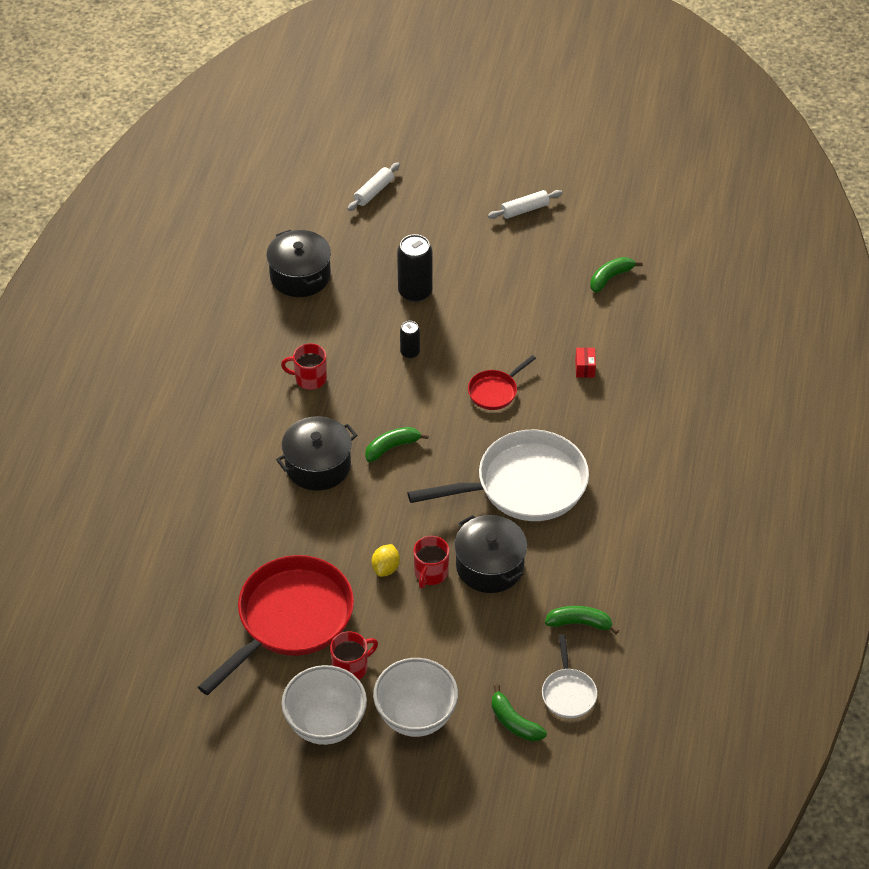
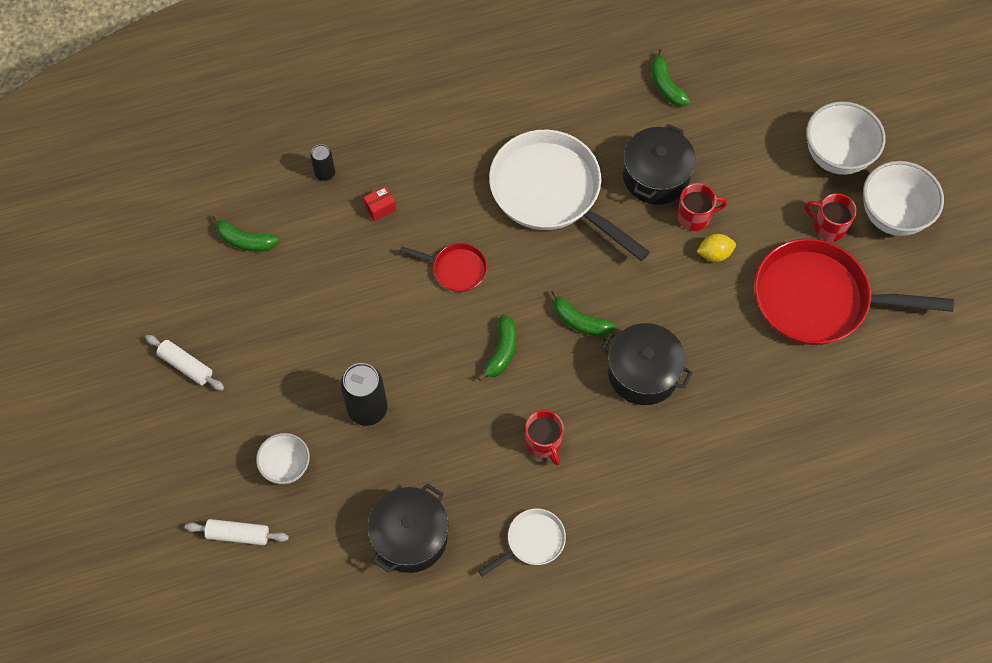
camera: 120 degrees left, 15 degrees up
(404, 233) = (286, 467): none -> white bowl
(410, 352) = (453, 369): black can -> black can (325, 173)
(514, 722) = (790, 87): green banana -> green banana (502, 351)
(568, 693) = (736, 64): white pan -> white pan (532, 541)

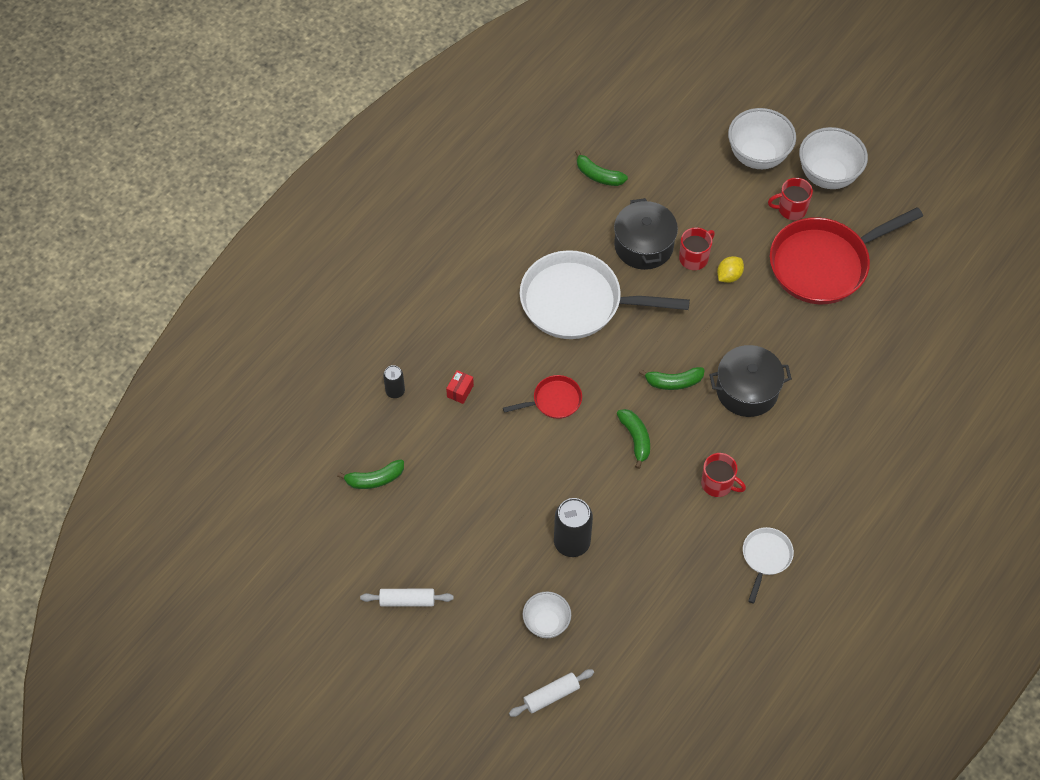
camera: 35 degrees left, 5 degrees down
(410, 536) = (677, 612): black pot -> none

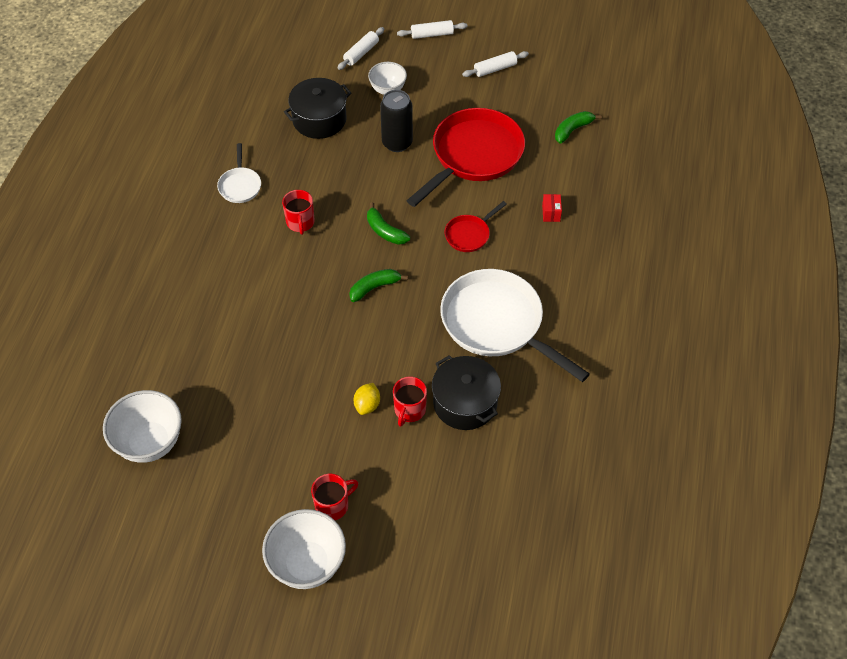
camera: 155 degrees right, 5 degrees down
(395, 391) = (603, 194): black can -> none
(451, 688) = (432, 34): none -> white rolling pin
(577, 302) = (497, 324): white pan -> white pan turned 120 degrees counterclockwise
(598, 175) = (550, 460): green banana -> none
(718, 484) = (300, 222): red mug -> red mug turned 105 degrees counterclockwise
(747, 390) = (306, 305): black pot -> black pot (319, 119)
(757, 156) = (394, 556): white bowl -> white bowl (150, 443)
(824, 264) = (276, 456): red pan -> red pan (473, 155)

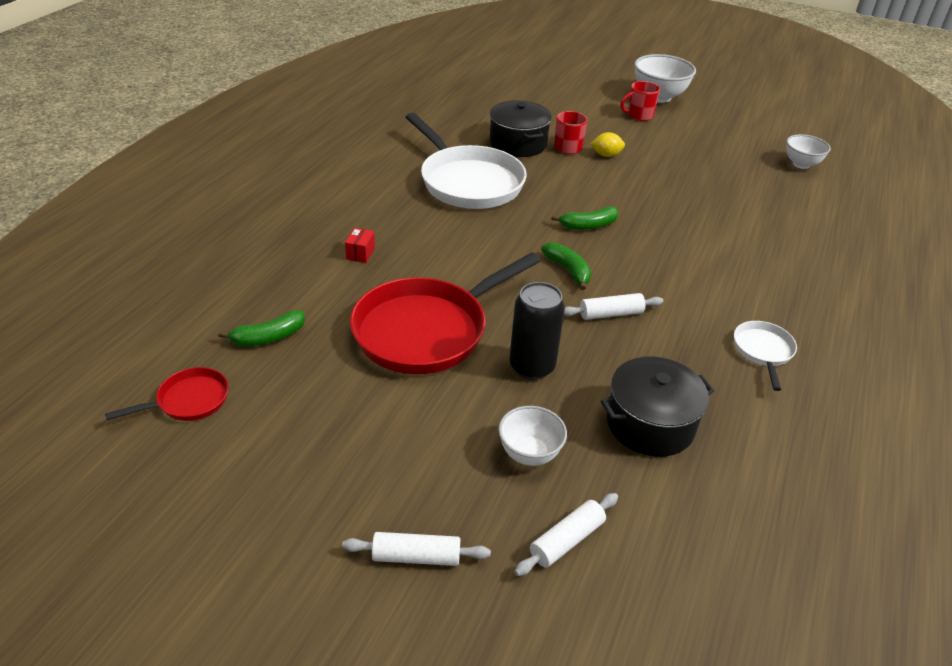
camera: 170 degrees left, 15 degrees down
(150, 443) = (801, 164): white bowl -> white bowl, size x0.62
(300, 222) = (674, 296): red mug -> none
(367, 405) = (606, 155): yellow lemon -> yellow lemon turned 60 degrees clockwise
(469, 234) = (467, 251): red pan -> red pan (189, 401)
(495, 69) = (330, 456): white rolling pin -> white rolling pin (611, 314)

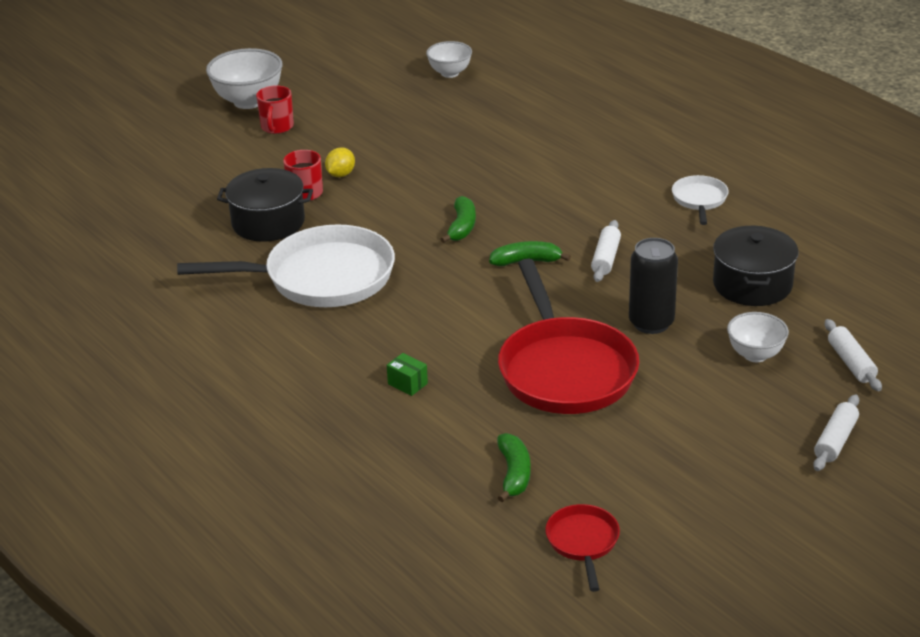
camera: 60 degrees left, 5 degrees down
(360, 253) = (407, 384): red box -> green box
(763, 351) = (699, 200): white pan -> white pan turned 60 degrees clockwise

